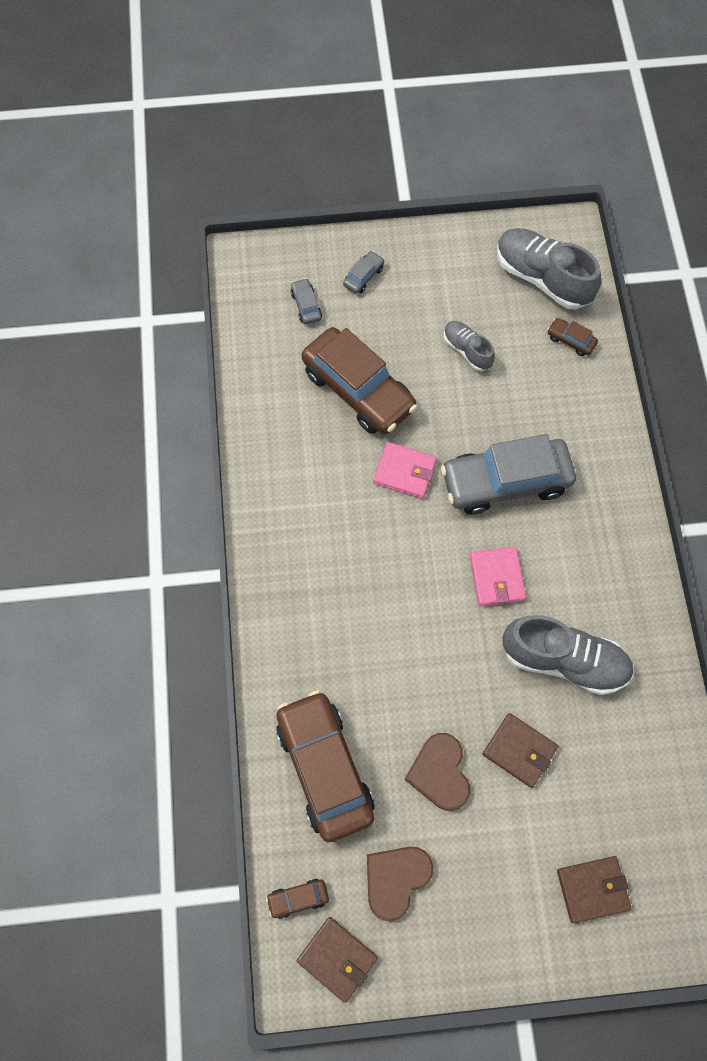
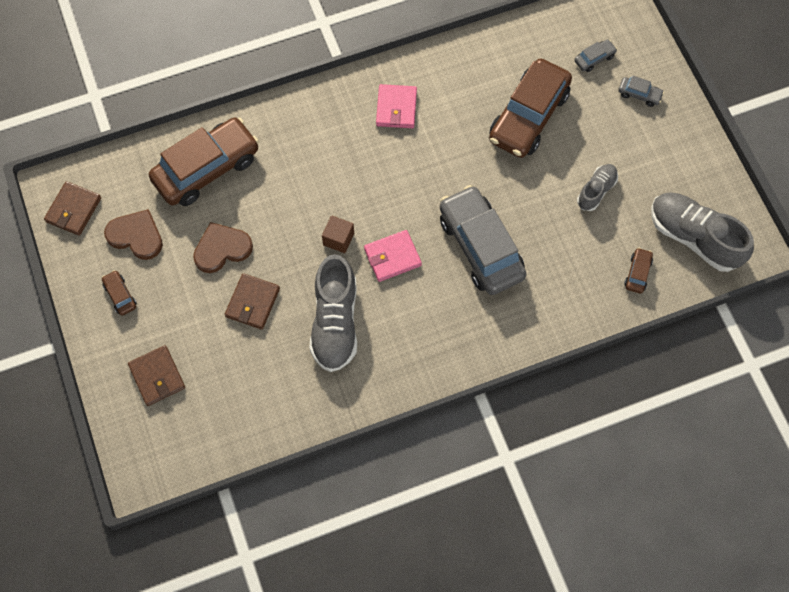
camera: 75 degrees right, 0 degrees up
(298, 899) = (110, 174): brown car -> brown car (120, 295)
(405, 472) = (465, 168): pink wallet -> pink wallet (396, 108)
(460, 632) = (338, 239): none -> brown cube
(542, 278) = (694, 237): grey shoe -> grey shoe turned 75 degrees counterclockwise

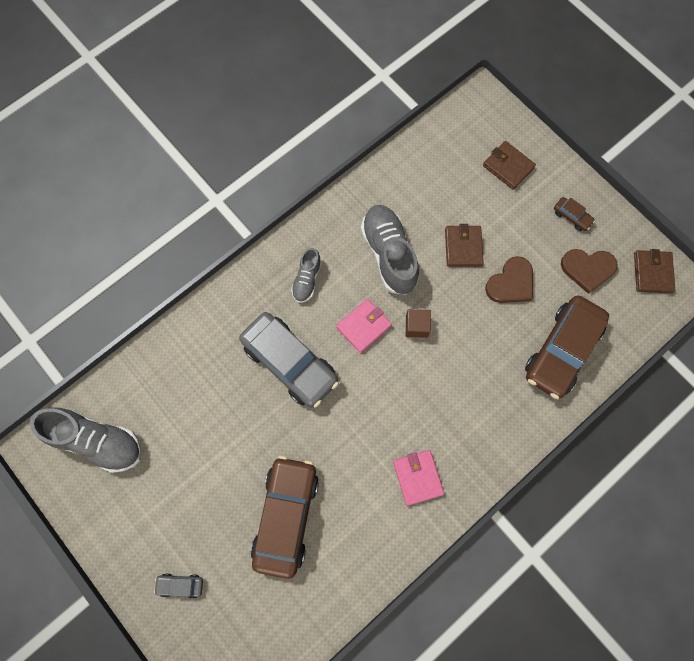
camera: 160 degrees right, 5 degrees up
(594, 59) = (237, 613): grey car -> none
(596, 191) = (199, 457): grey shoe -> grey shoe (307, 280)
(637, 273) = (143, 387): brown car -> none

